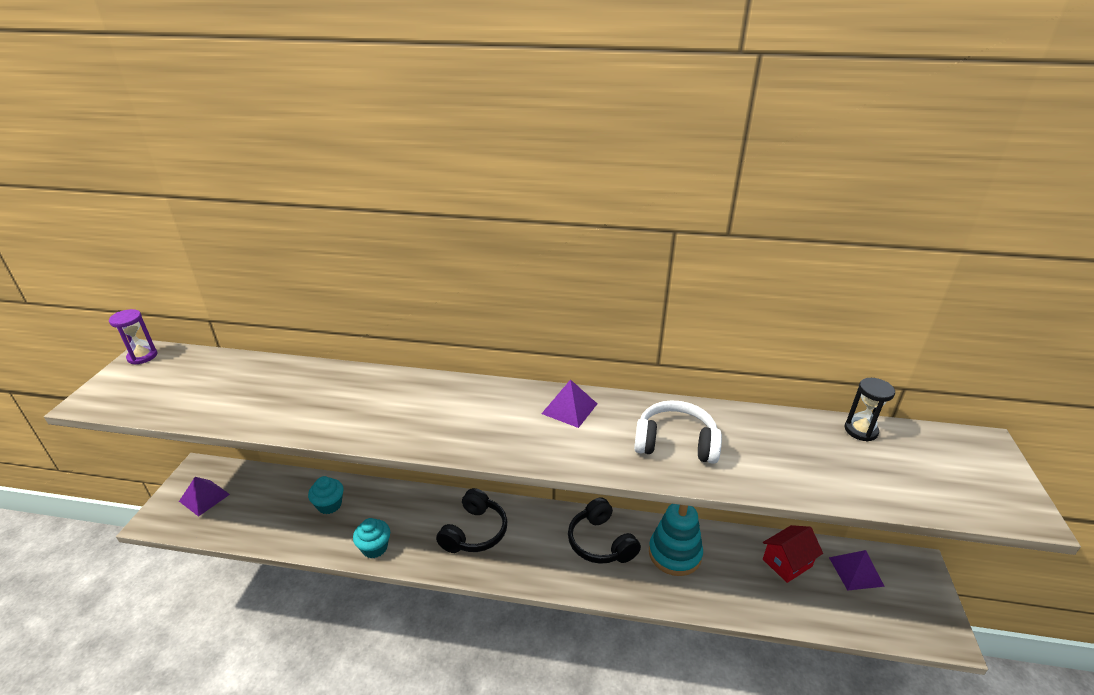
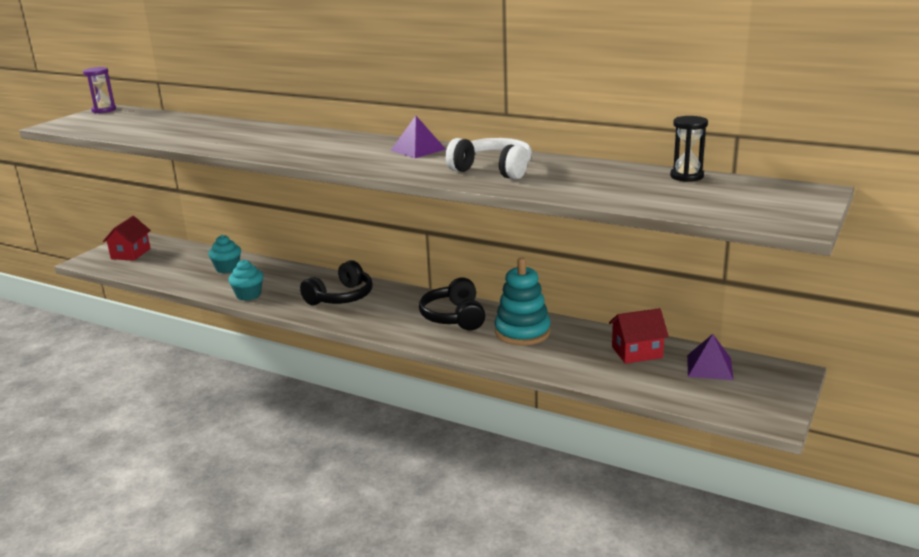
camera: 20 degrees right, 10 degrees down
(204, 497) = (131, 254): purple pyramid -> red house

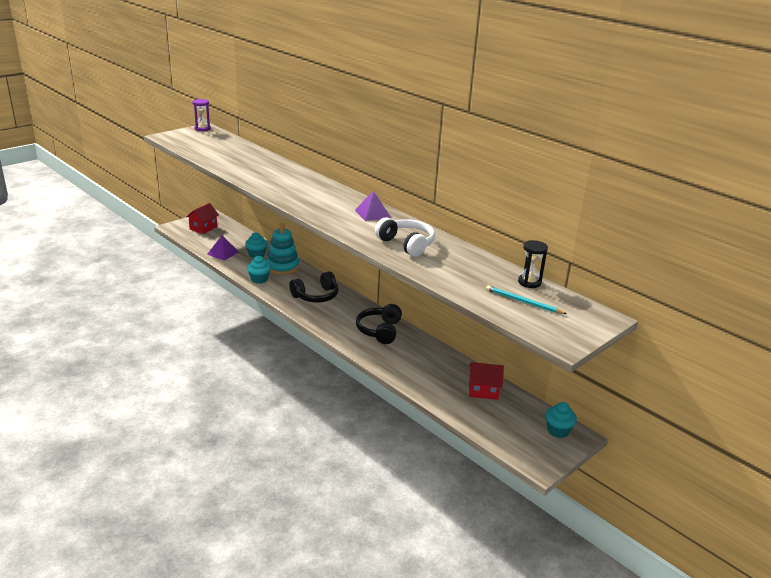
camera: 15 degrees right, 5 degrees up
(522, 332) = (417, 354): turquoise stacking toy -> turquoise stacking toy (282, 267)
(701, 195) = (523, 302): none -> turquoise pencil
(709, 367) = (525, 415): purple pyramid -> purple pyramid (223, 253)
(762, 373) = (558, 431): none -> turquoise cupcake

